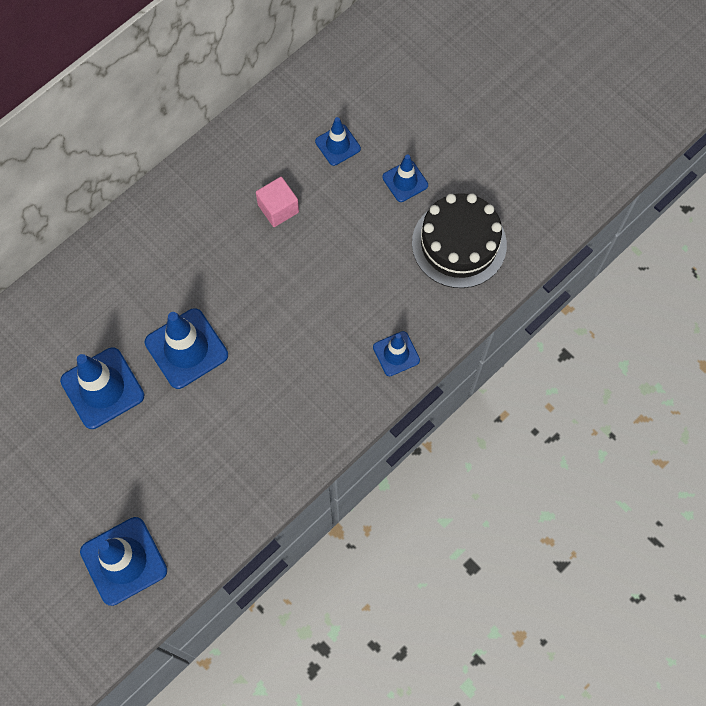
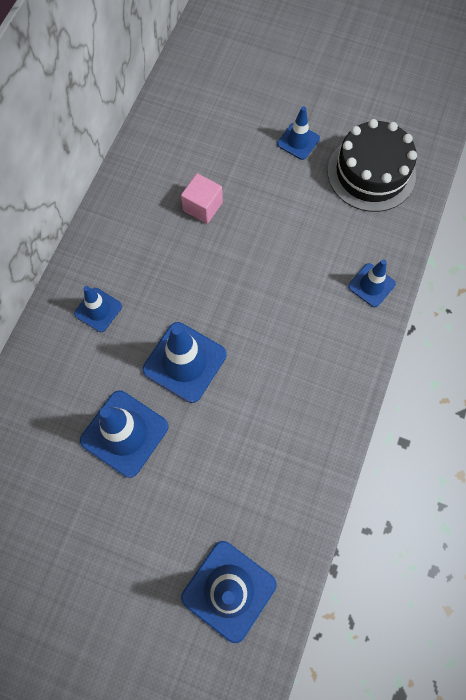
camera: 25 degrees left, 0 degrees up
(337, 145) = (225, 135): blue traffic cone -> blue traffic cone (98, 310)

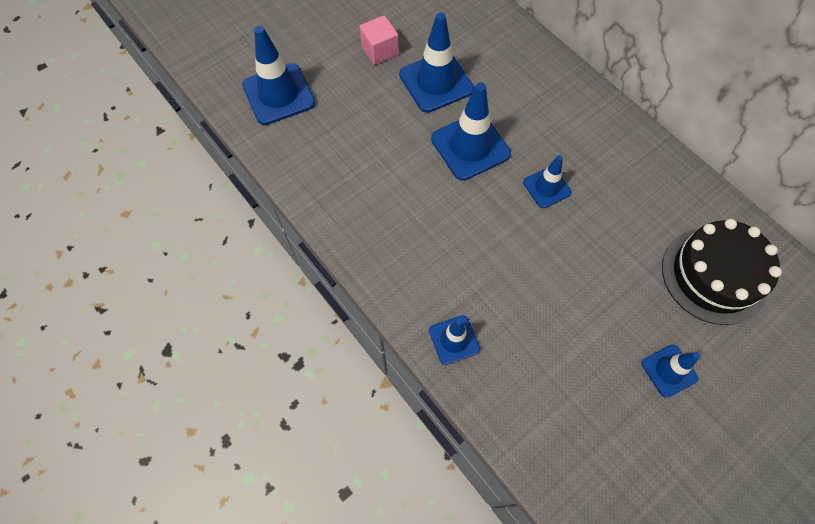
camera: 120 degrees right, 5 degrees down
(98, 310) = (555, 107): blue traffic cone -> blue traffic cone (547, 187)
(203, 207) = (624, 234): pink cube -> pink cube (380, 50)
(371, 173) = (589, 427): black cake -> black cake (714, 275)

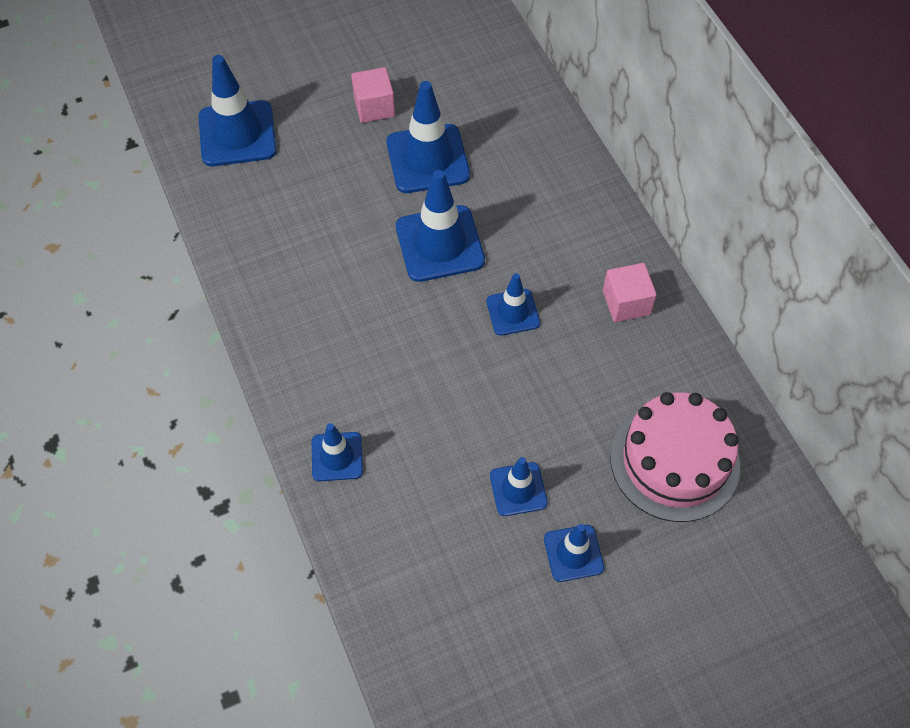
camera: 15 degrees right, 5 degrees down
(606, 329) = (518, 489): none -> blue traffic cone
(628, 160) = (626, 303): none -> pink cube
(714, 275) = (674, 461): black cake -> pink cake

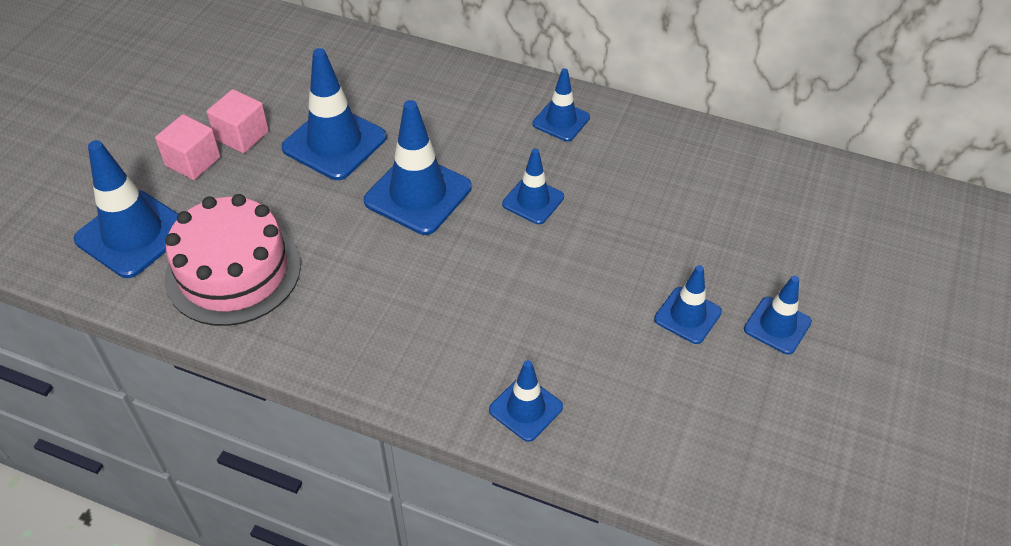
camera: 45 degrees left, 10 degrees down
(608, 264) = (561, 121): none -> blue traffic cone
(626, 303) = (604, 137): pink cube -> pink cube (193, 161)
(674, 461) = (762, 211): pink cake -> pink cake (233, 271)

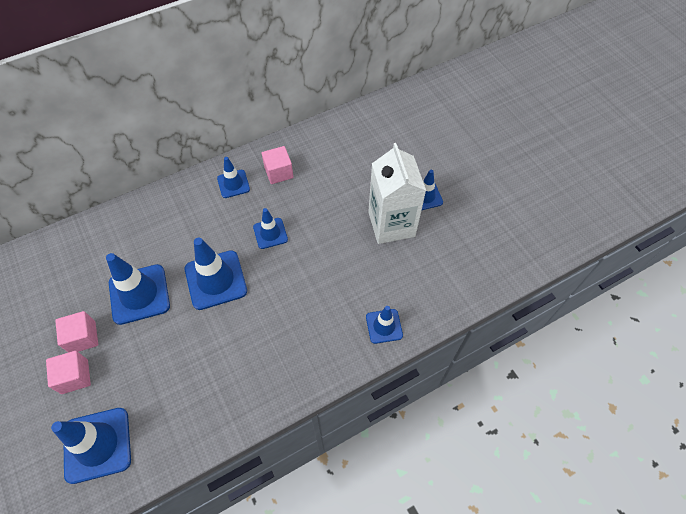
camera: 50 degrees left, 10 degrees up
(233, 271) = (179, 405): pink cake -> none
(626, 150) = (278, 172): none -> pink cube
(687, 315) = (391, 224): blue traffic cone -> white carton

